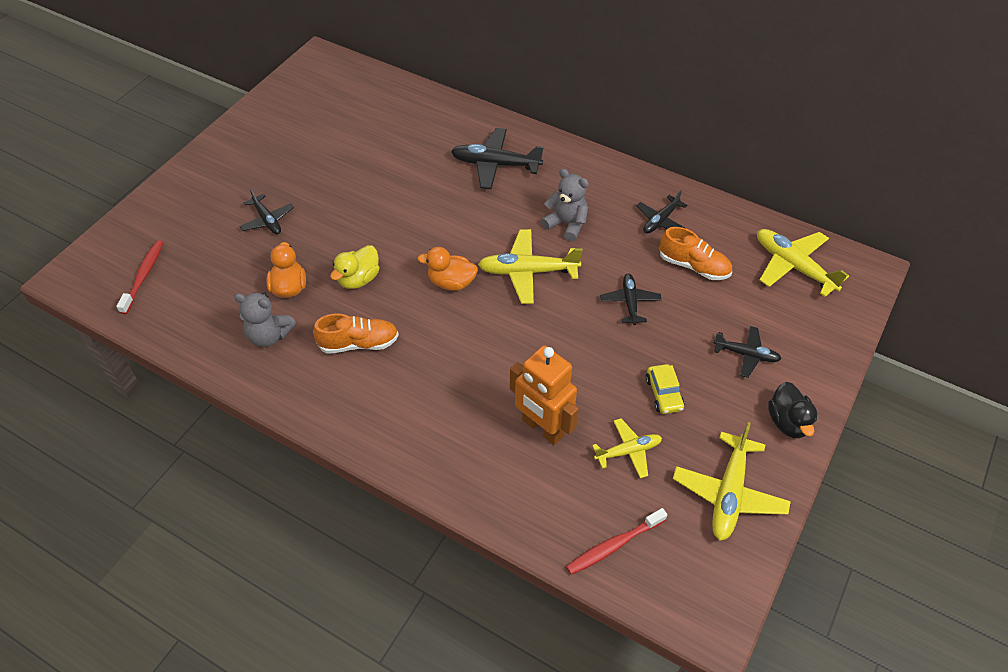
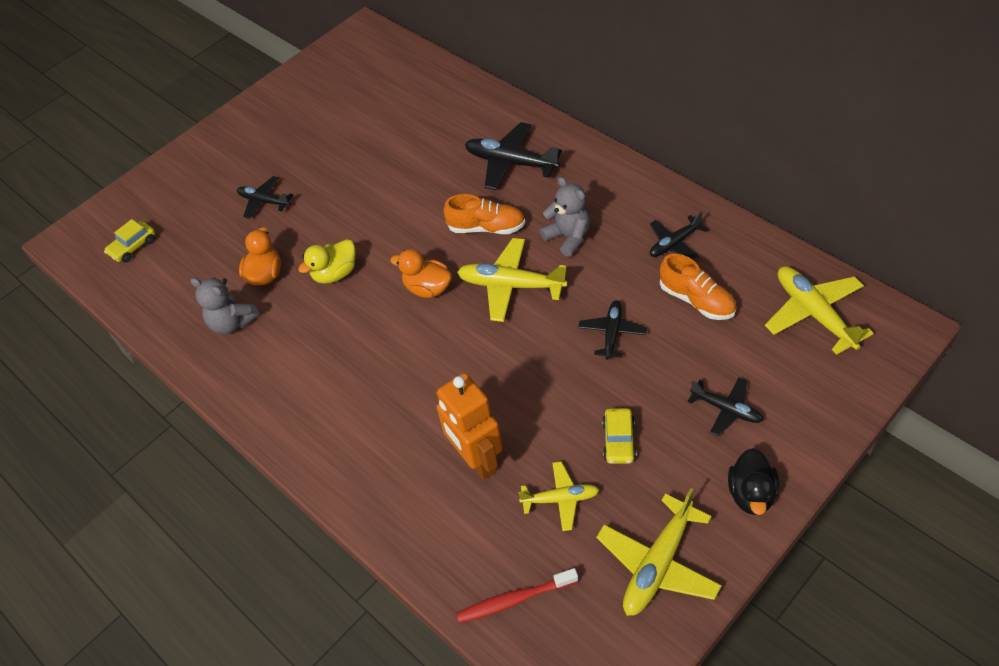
camera: 20 degrees right, 0 degrees up
(143, 276) = (133, 247): red toothbrush -> yellow car
(267, 220) = (264, 201): black plane -> black plane turned 135 degrees clockwise
(359, 343) = (316, 342): orange shoe -> orange shoe (487, 227)

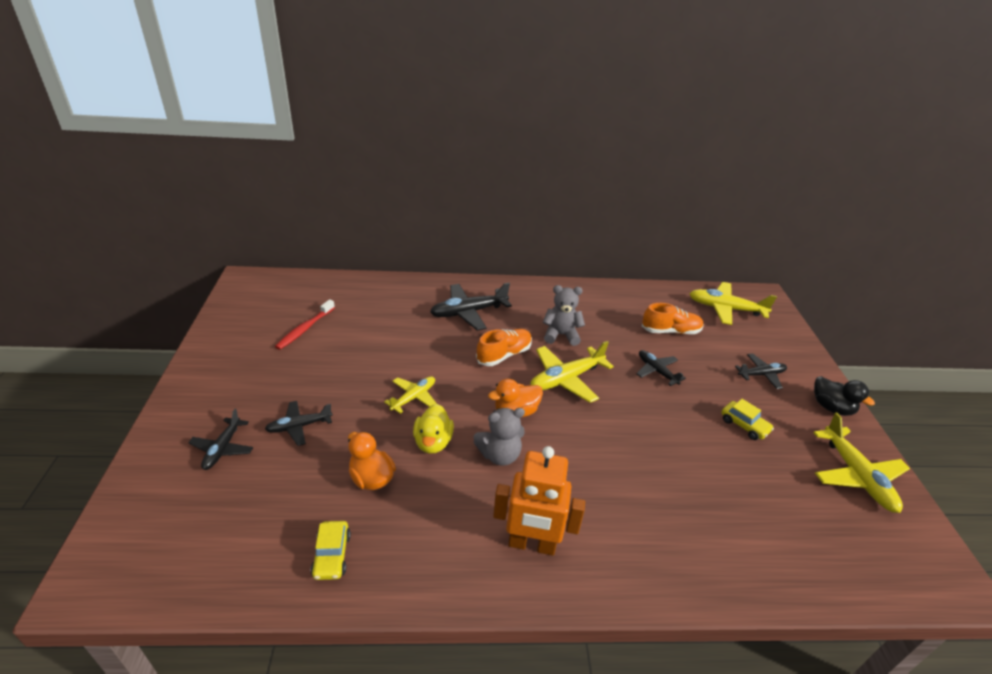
camera: 55 degrees left, 15 degrees down
(133, 247) = (192, 538): yellow car -> yellow car (331, 555)
(232, 322) = (388, 534): grey teddy bear -> grey teddy bear (499, 455)
(476, 459) = (695, 495): orange robot -> orange robot (531, 544)
(514, 599) = (838, 562): red toothbrush -> red toothbrush (305, 329)
(561, 499) = (768, 480): yellow plane -> yellow plane (414, 397)
(674, 243) = (620, 310): black plane -> black plane (223, 449)

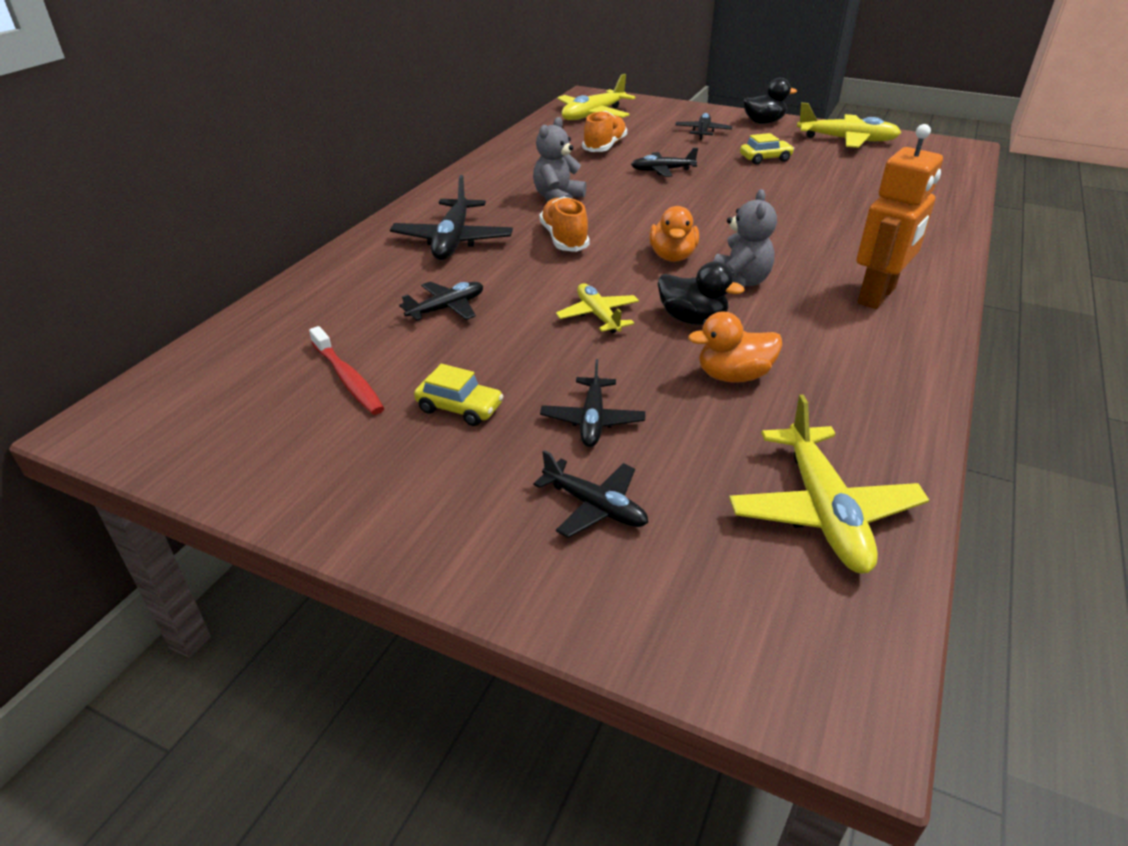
camera: 60 degrees left, 0 degrees up
(331, 555) = (855, 430): yellow car -> yellow car (459, 408)
(389, 337) = (447, 308): none -> black plane
(433, 442) = (692, 319): yellow duck -> black duck
(566, 379) = (638, 216): yellow plane -> yellow plane (823, 511)

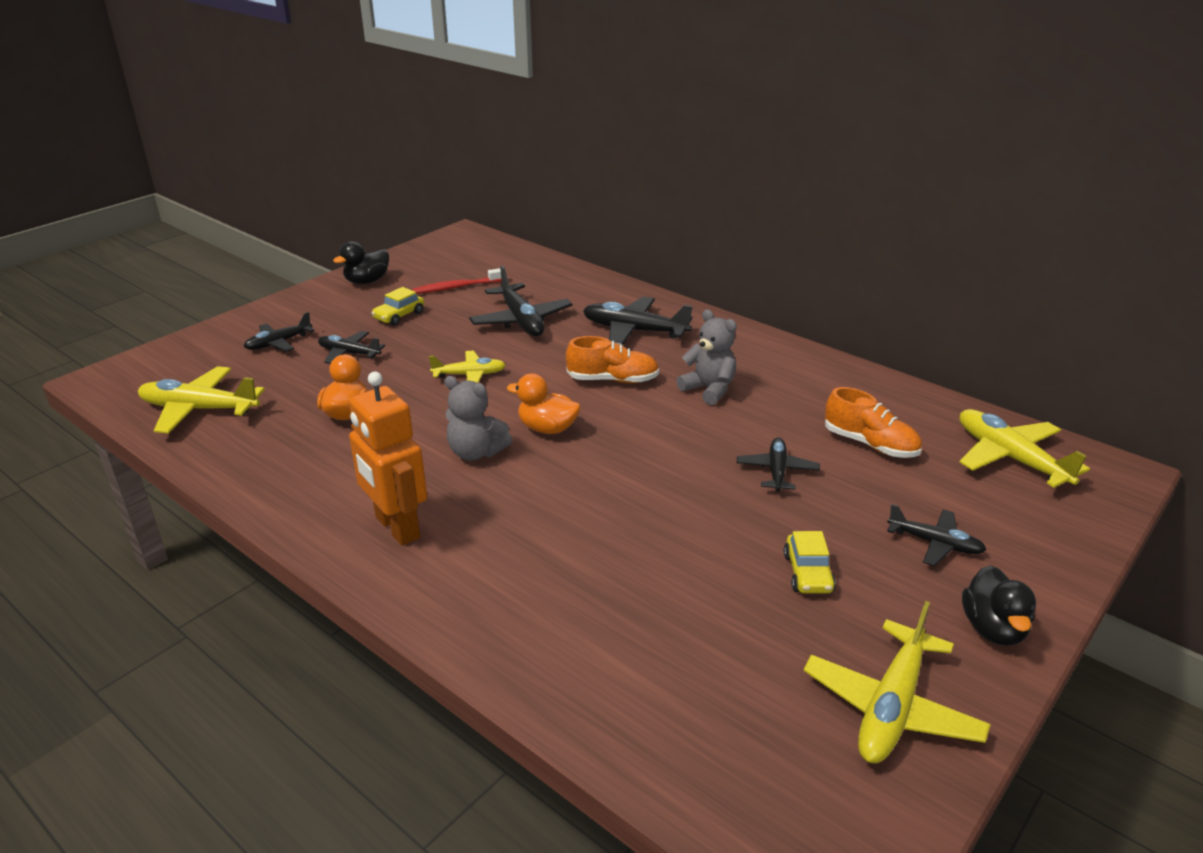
camera: 105 degrees right, 5 degrees down
(447, 308) = (521, 320): black plane -> black plane, size x1.63
(692, 319) = (434, 414): black duck -> black duck (367, 281)

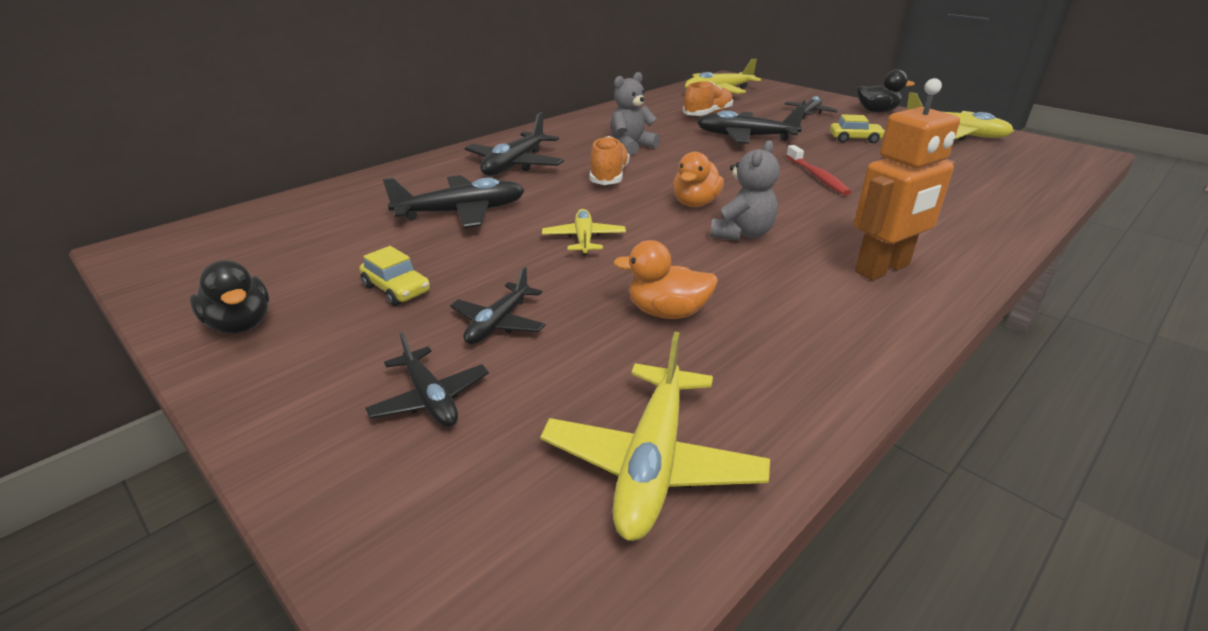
camera: 85 degrees left, 0 degrees up
(457, 287) = (334, 250): red toothbrush -> red toothbrush (817, 176)
(777, 471) = (745, 137): black plane -> black plane, size x1.63

